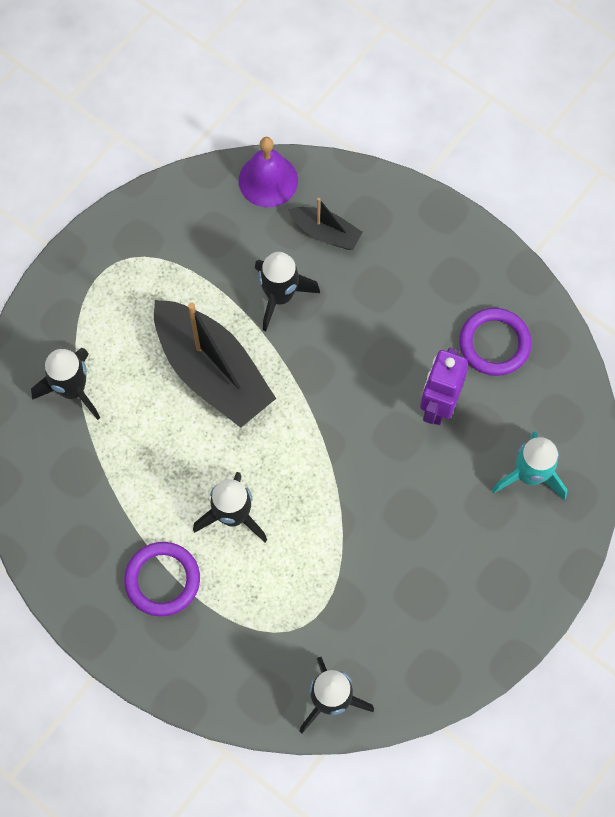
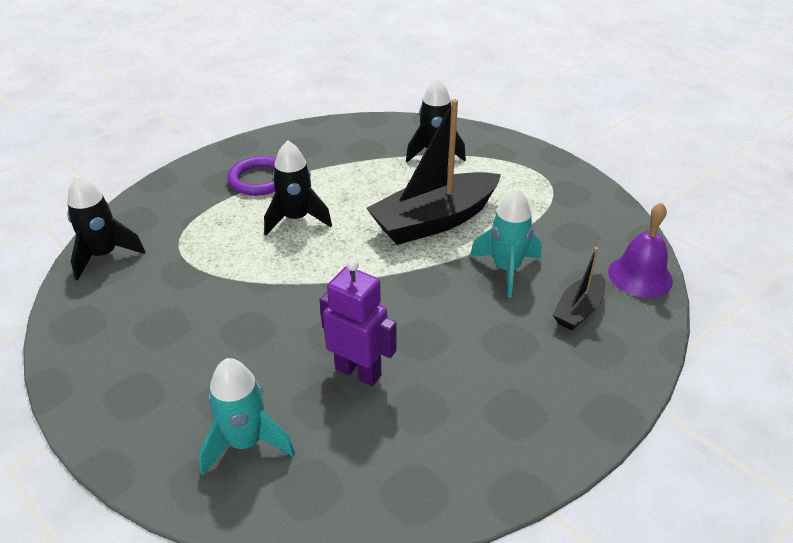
camera: 100 degrees right, 30 degrees down
(280, 296) = (506, 269): black rocket -> turquoise rocket
(494, 343) = (424, 438): purple ring -> none

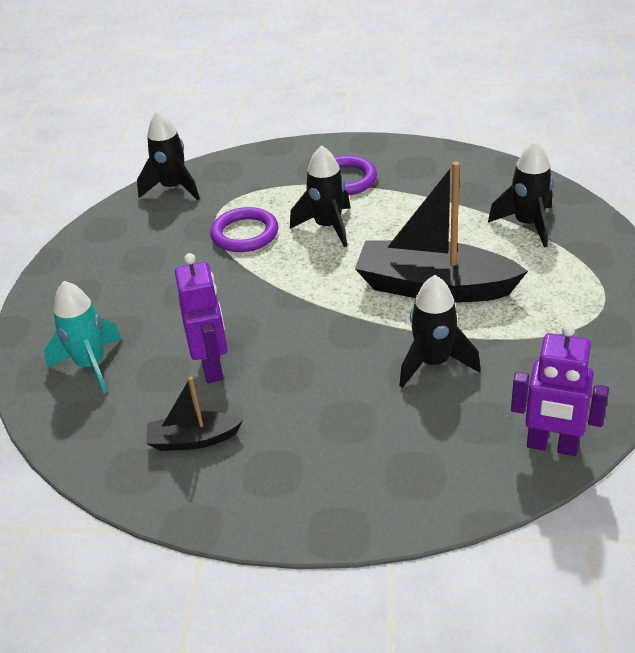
camera: 50 degrees right, 0 degrees up
(232, 258) = (245, 234): none -> purple ring
(506, 269) = (434, 363): turquoise rocket -> black rocket
(578, 310) = (444, 435): black boat -> black boat (193, 439)
(640, 276) = (552, 446): purple bell -> purple robot

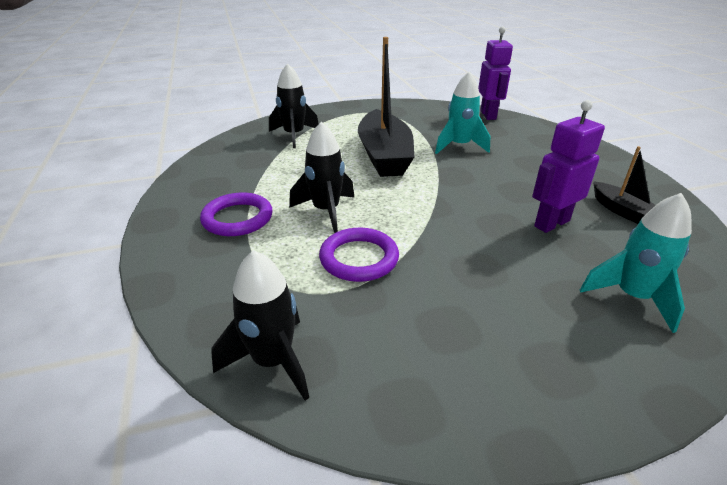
camera: 115 degrees left, 5 degrees down
(434, 363) = (459, 146): black rocket -> turquoise rocket

